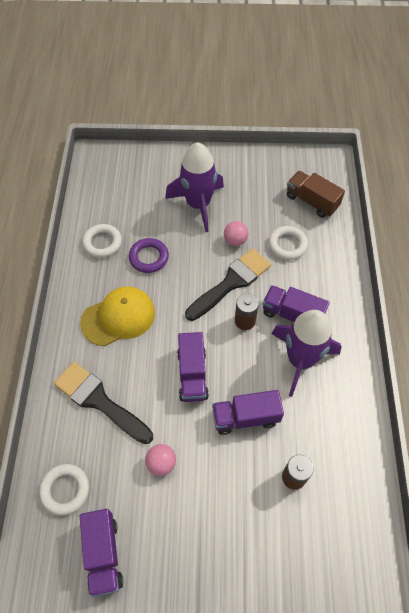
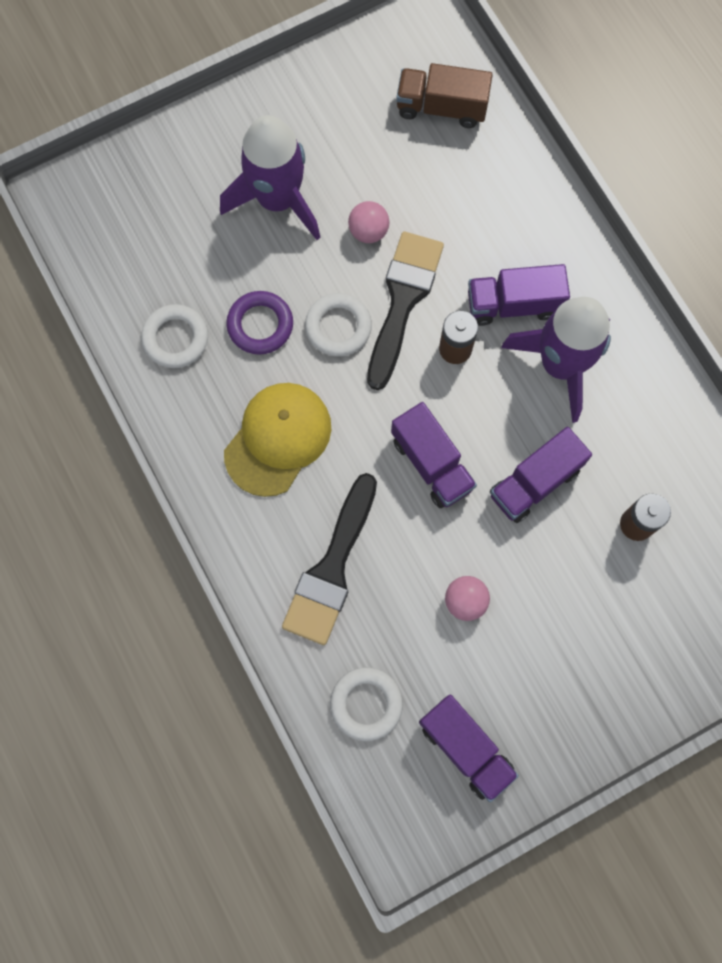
camera: 30 degrees left, 15 degrees up
(99, 401) = (331, 569): black brush -> black brush turned 75 degrees counterclockwise
(287, 245) = (446, 199): white ring -> white ring (338, 327)

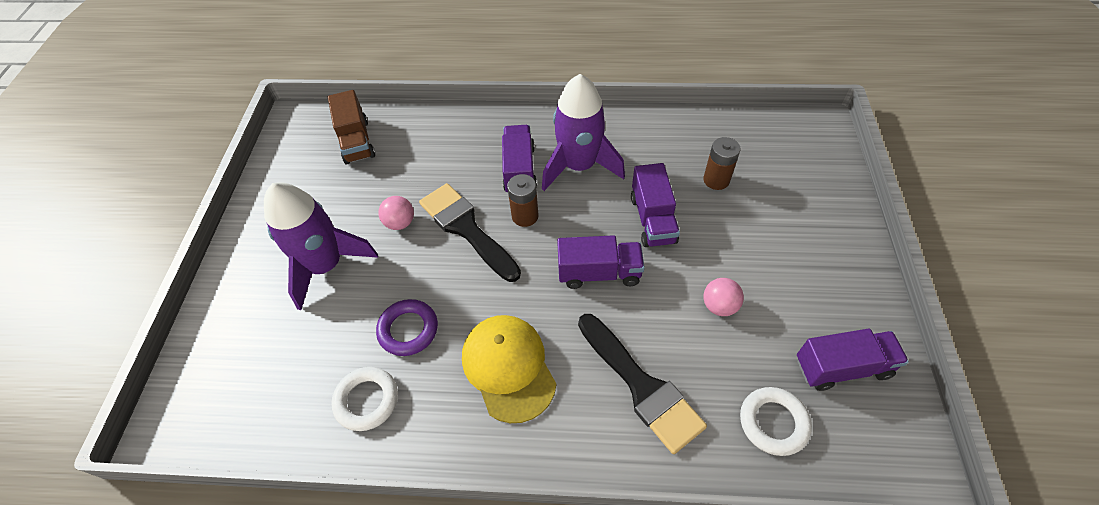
camera: 55 degrees left, 20 degrees down
(338, 327) = (453, 278): white ring -> none
(441, 107) = (356, 141): brown truck -> brown truck turned 60 degrees counterclockwise
(513, 304) = (519, 170): purple truck -> purple truck turned 150 degrees clockwise

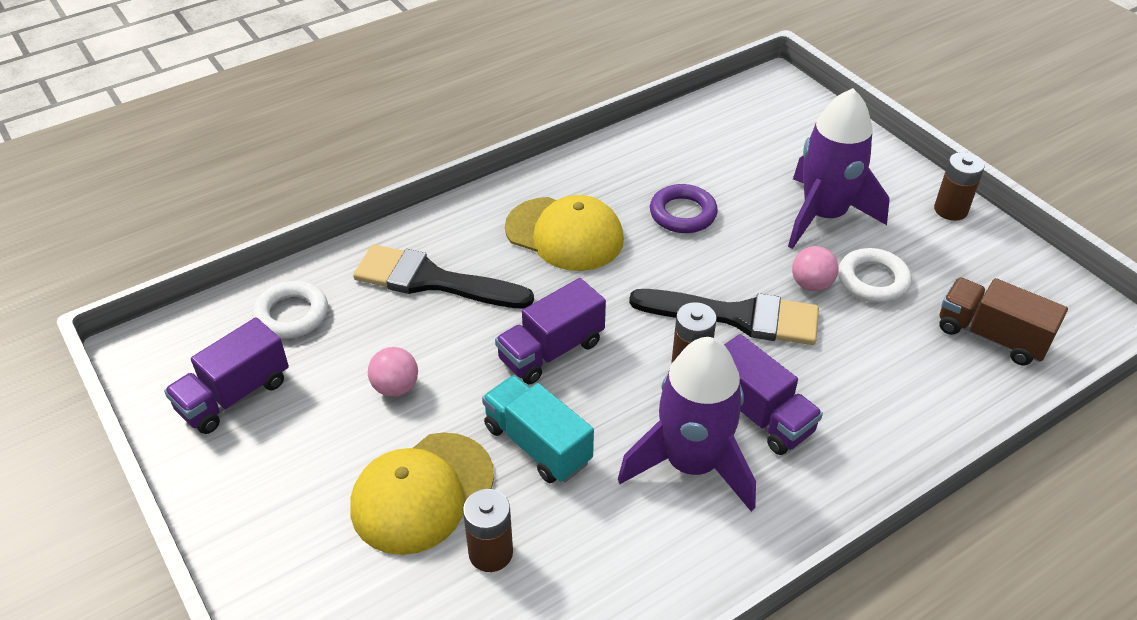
camera: 140 degrees right, 10 degrees down
(253, 220) = (950, 210): none -> brown battery
(367, 400) = (656, 161): white ring -> white ring (873, 280)
(652, 219) = (537, 444): purple truck -> turquoise truck
(737, 228) = (422, 493): none -> yellow cap

